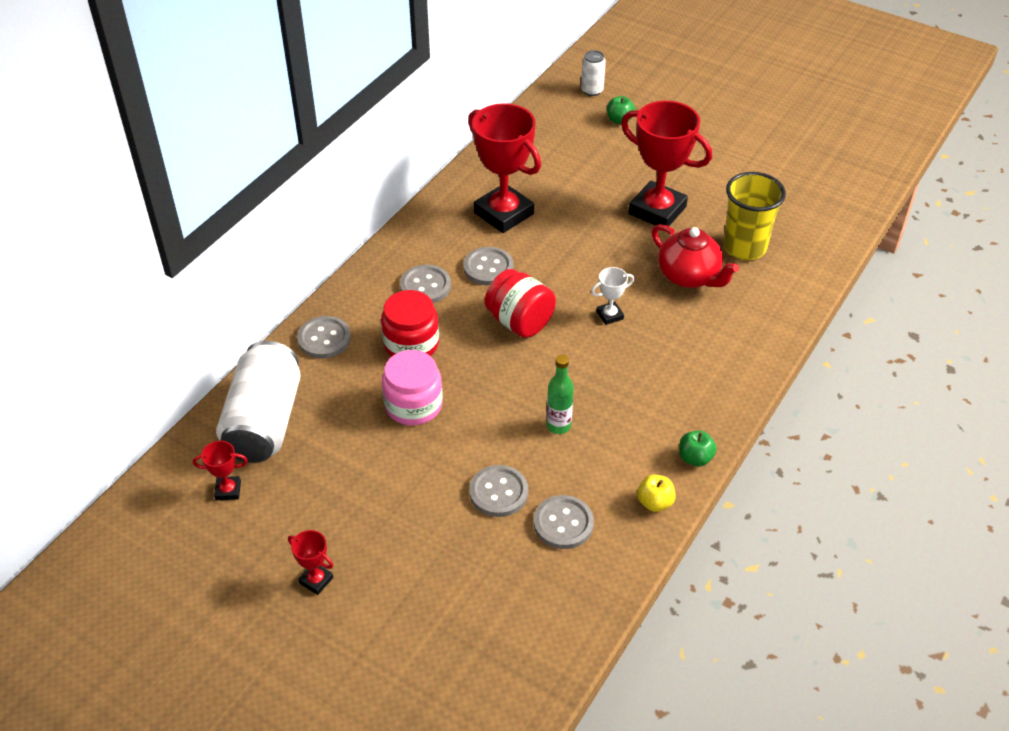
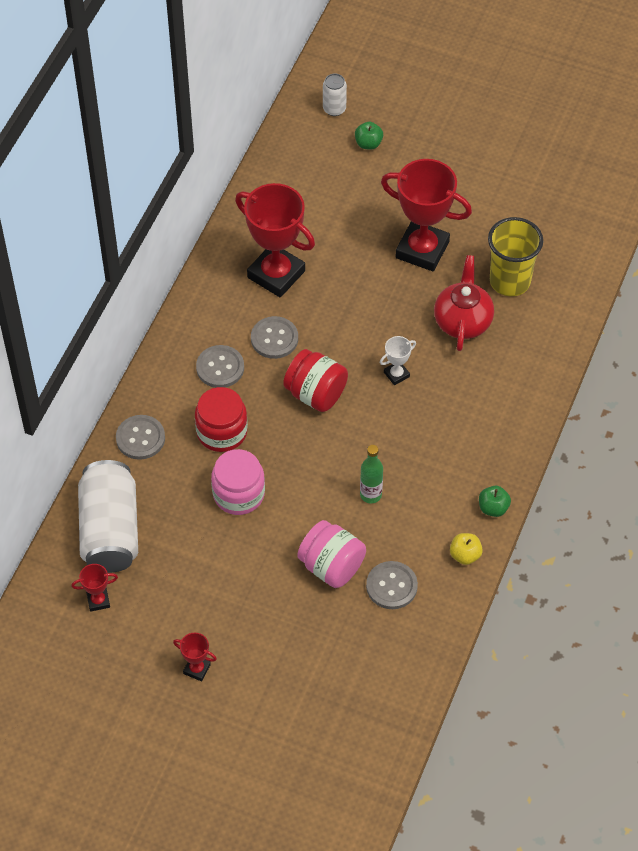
camera: 10 degrees left, 10 degrees up
(498, 492) = (331, 566): grey button -> pink jar
(689, 276) = (463, 321): red teapot -> red teapot turned 120 degrees counterclockwise

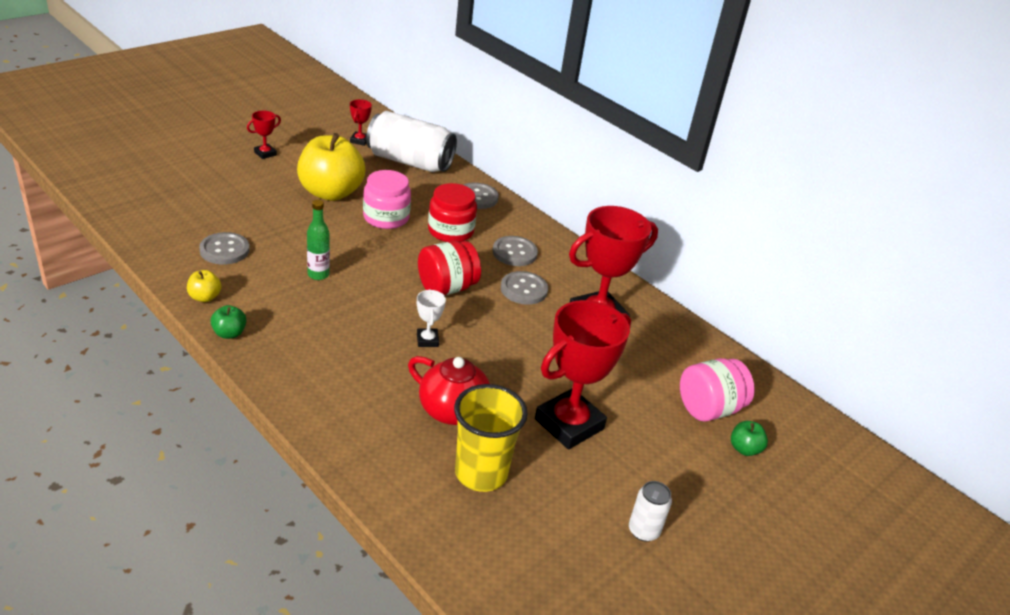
camera: 110 degrees right, 20 degrees down
(229, 564) = (330, 193): none -> yellow apple
(331, 566) = (276, 231): pink jar -> pink jar (709, 409)
(334, 109) = (808, 444): white can -> white can (643, 530)

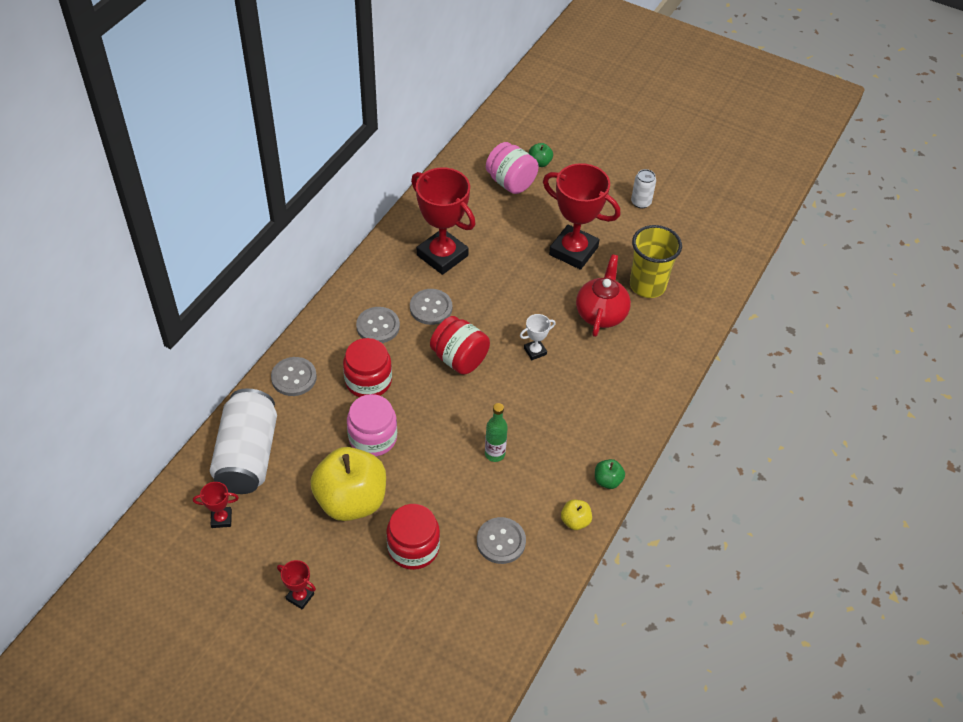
camera: 105 degrees left, 15 degrees up
(260, 208) = (413, 547): none -> red jar

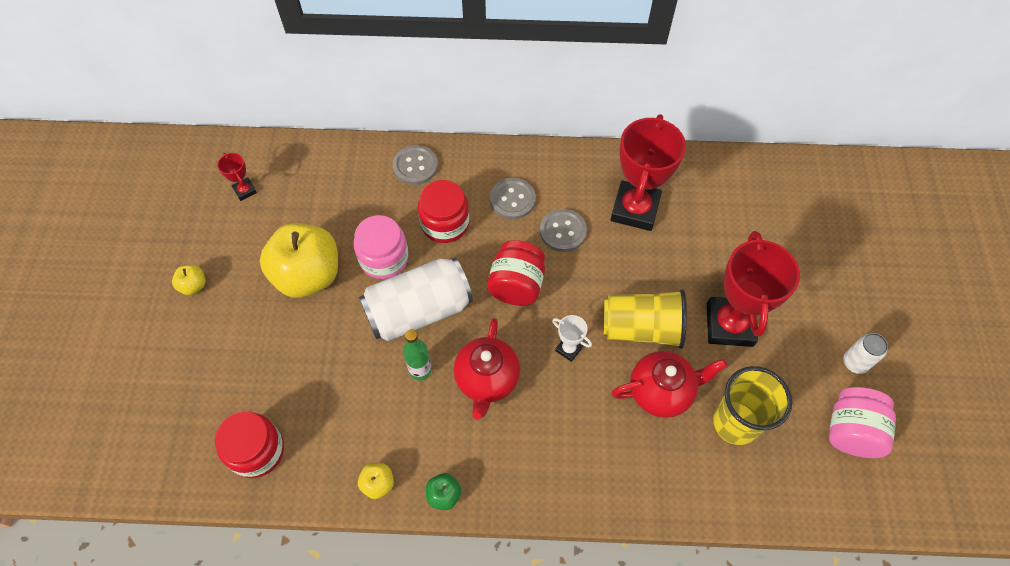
camera: 65 degrees right, 10 degrees up
(247, 455) = (316, 176): white can -> white can (418, 310)
(300, 597) = (193, 286): red trophy -> yellow apple
(413, 547) = (281, 350): red jar -> red jar (257, 451)
(501, 541) = (322, 423): grey button -> none
(510, 182) = (779, 222): pink jar -> pink jar (851, 431)
(529, 413) = (487, 379): none -> red teapot
(539, 163) = (829, 236): green apple -> none
(545, 300) = (641, 328): none -> yellow cup

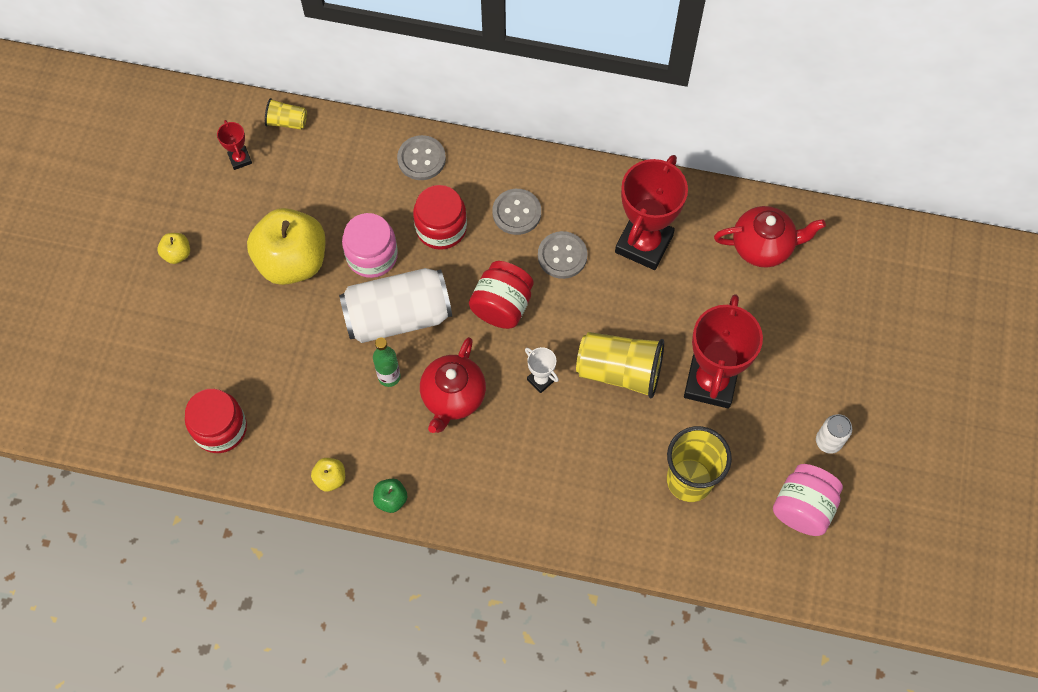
camera: 10 degrees right, 5 degrees up
(285, 152) = (287, 122): none -> yellow cup
(661, 391) = (624, 437): red teapot -> red teapot (763, 246)

